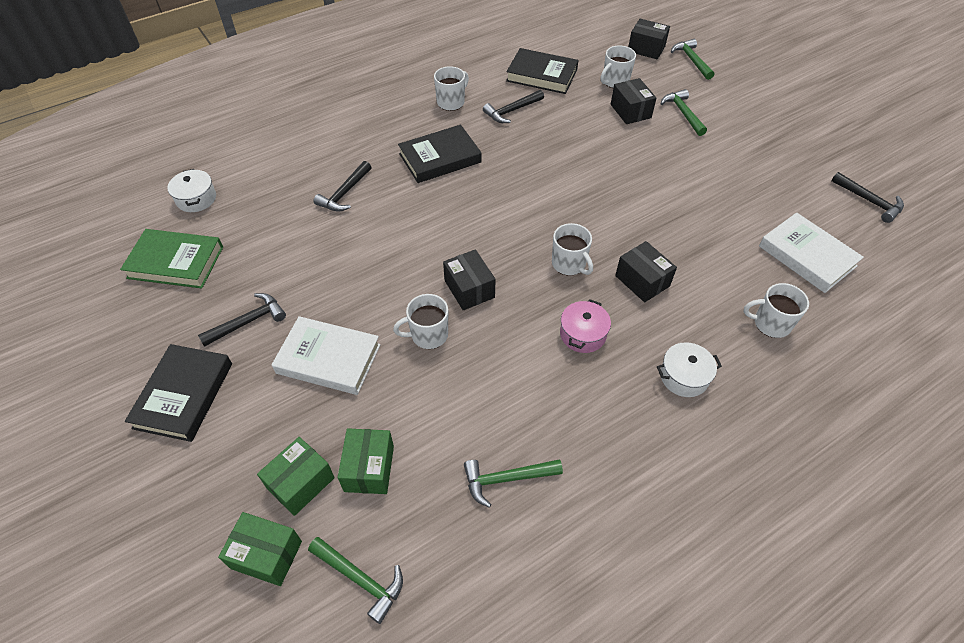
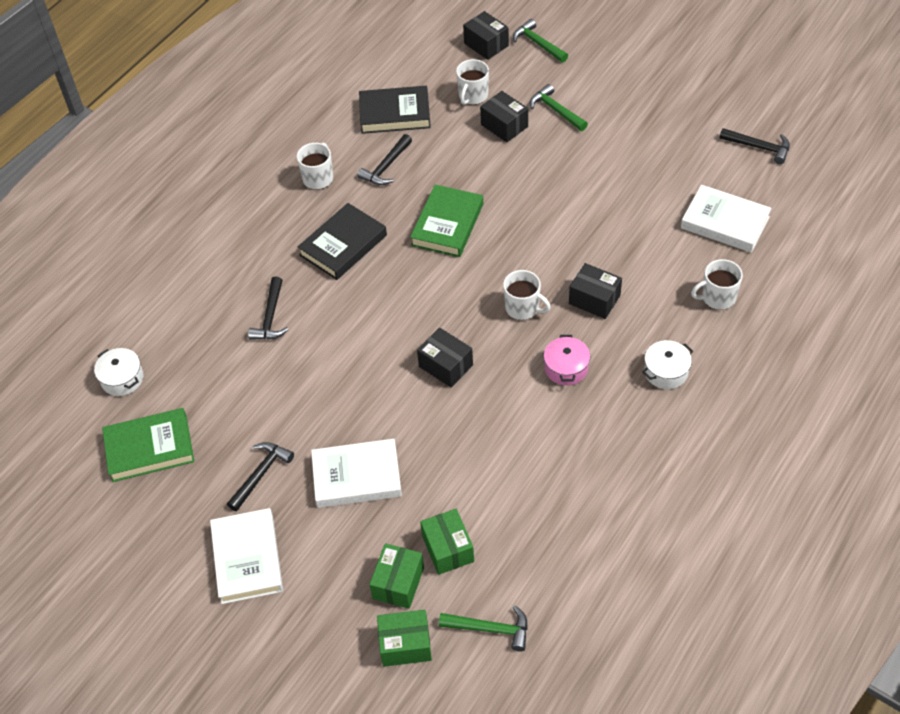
camera: 20 degrees left, 0 degrees up
(183, 395) = (247, 559): black book -> white book
(428, 335) = (433, 421): white mug -> none
(506, 479) = (563, 511): green hammer -> none
(538, 171) = (447, 224): none -> green book
(646, 49) = (486, 44): black box -> black box turned 45 degrees clockwise

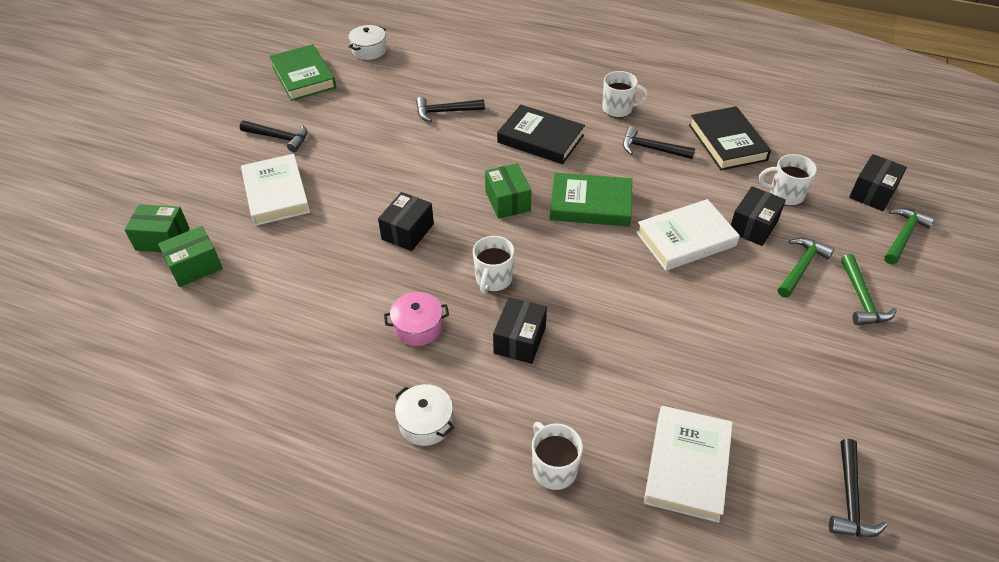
camera: 75 degrees right, 5 degrees down
(247, 559) = (197, 146): white book -> white book (685, 239)
(405, 645) = (99, 254): green box -> green box (507, 201)
(490, 629) = (104, 310): green hammer -> green hammer (861, 299)

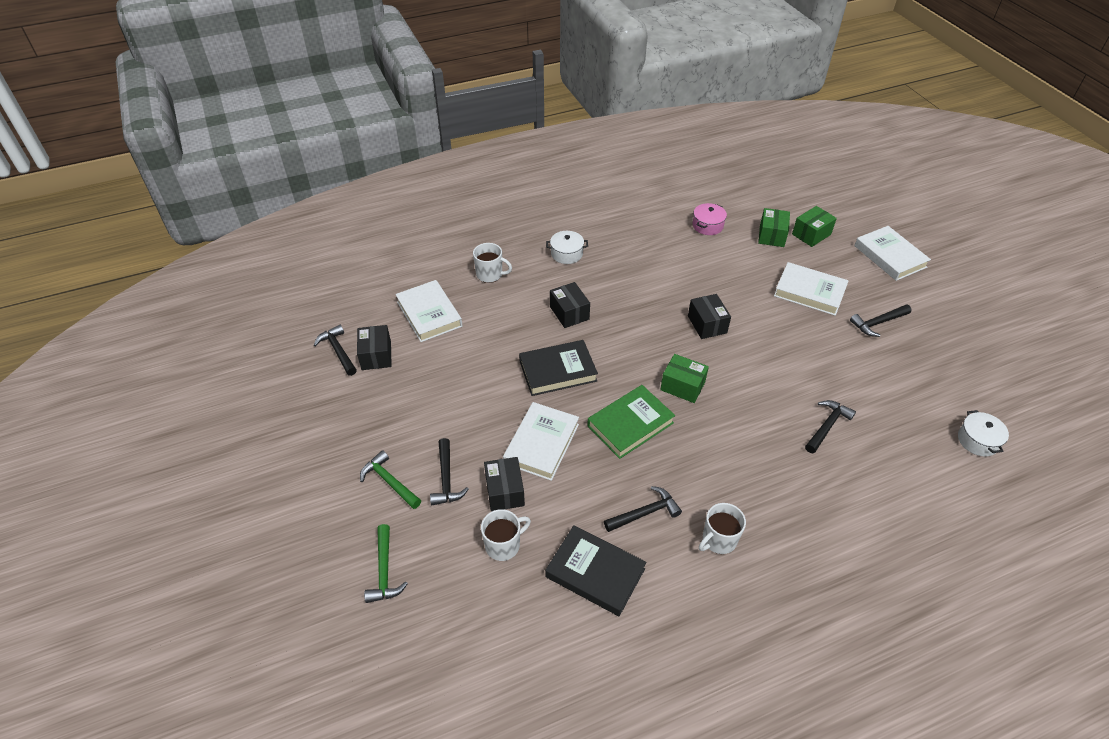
camera: 135 degrees right, 0 degrees up
(155, 171) = (890, 256): none -> white book
(303, 77) = (962, 377): green book -> none
(418, 327) = (626, 284): pink pot -> pink pot (707, 226)
(493, 279) = (623, 332): white mug -> none
(540, 139) = (732, 455): black book -> black book (558, 371)
(801, 267) = (446, 479): green hammer -> black hammer
(872, 193) = (433, 606): black box -> black box (376, 355)

